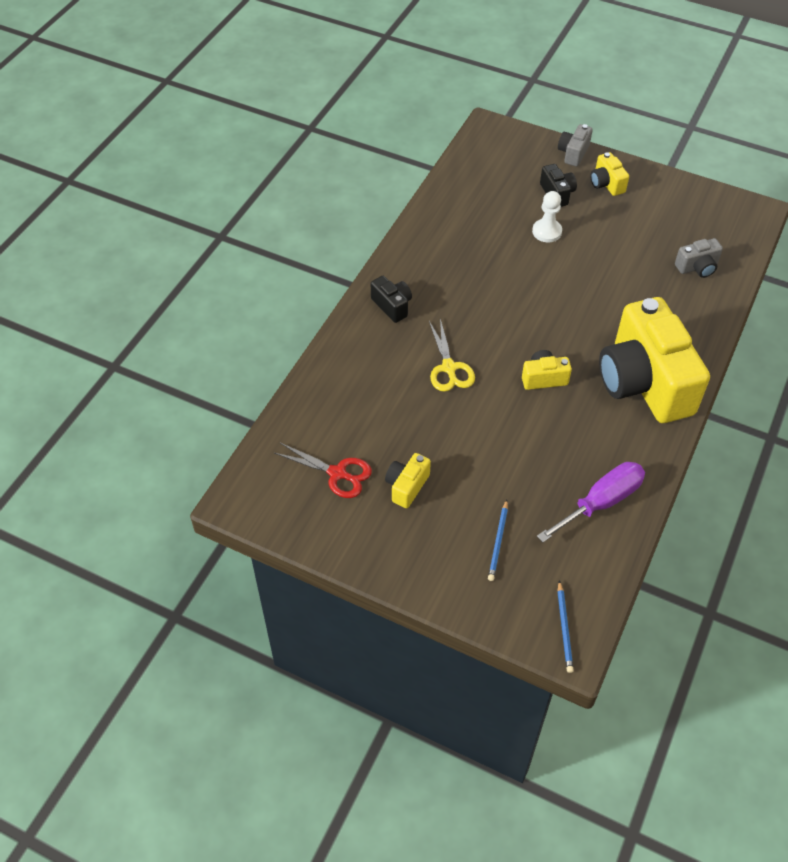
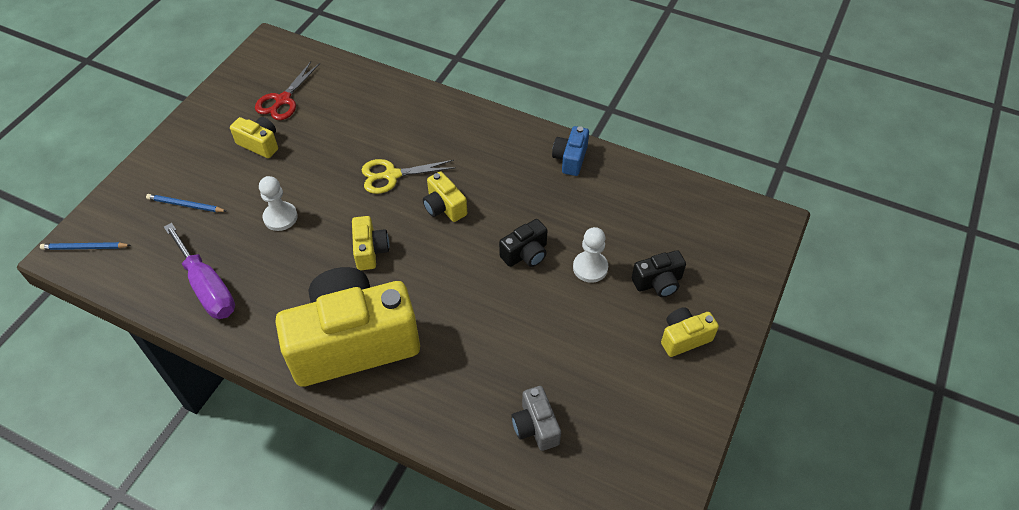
camera: 90 degrees right, 0 degrees up
(392, 306) = (475, 134): black camera -> black camera (525, 254)
(424, 239) = (570, 159): none -> blue camera
(487, 326) = (444, 207): none -> yellow camera
(509, 454) = (280, 217): none -> white pawn
(573, 153) = (738, 306): grey camera -> none

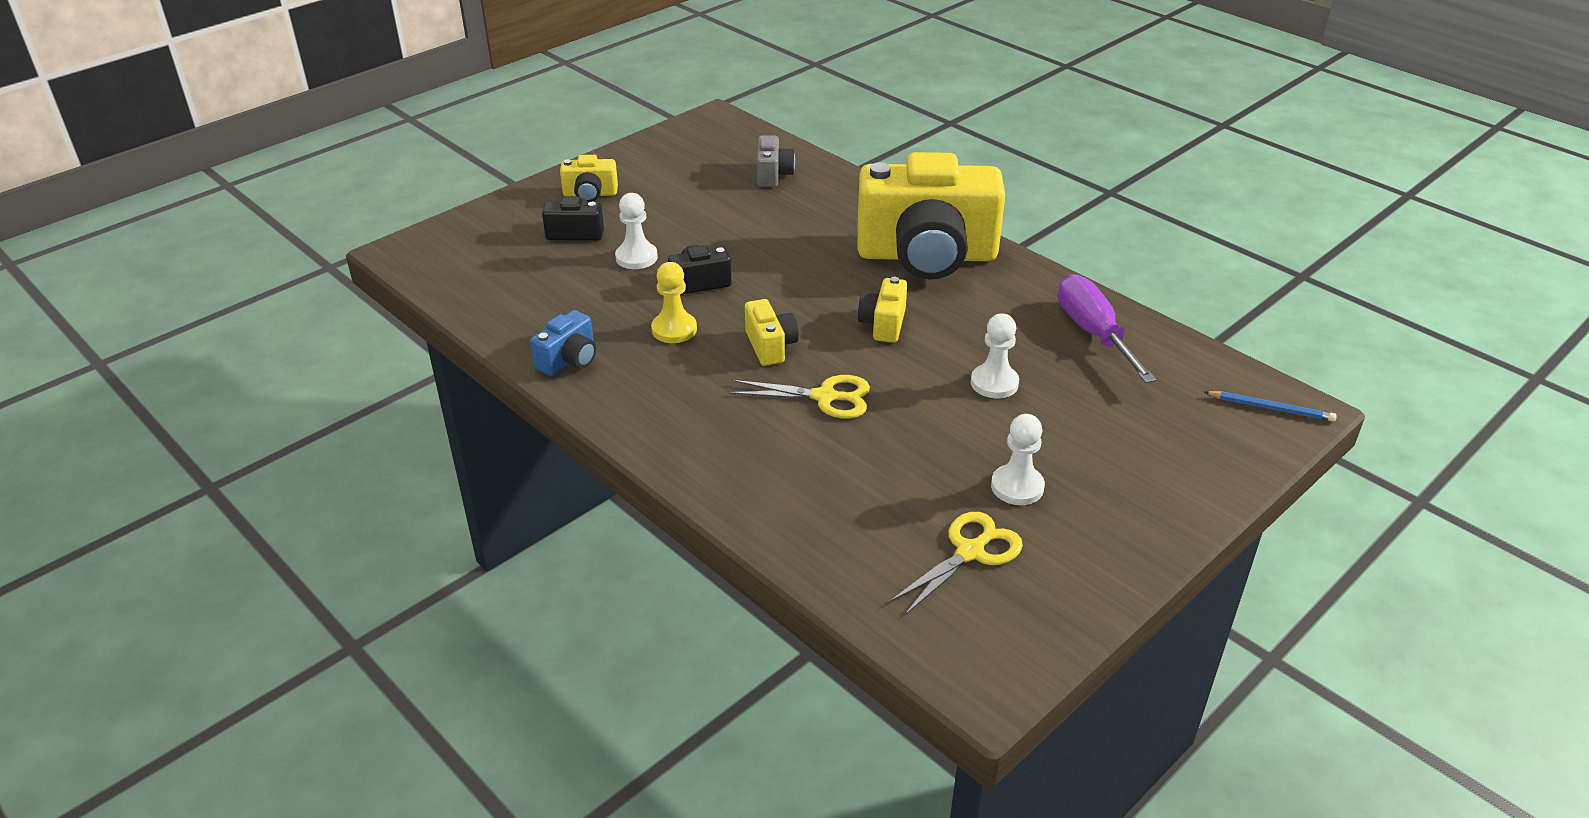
camera: 160 degrees left, 15 degrees down
(185, 205) = (1132, 428): blue pencil -> none
(260, 144) = (1017, 487): yellow camera -> white pawn
(283, 100) = (970, 552): red scissors -> yellow scissors
(518, 203) = (674, 329): none -> yellow pawn

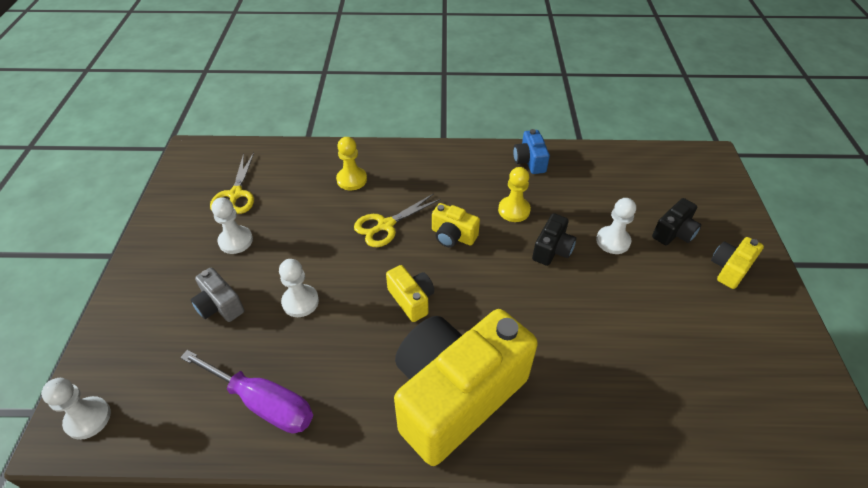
camera: 135 degrees right, 10 degrees up
(773, 175) = (679, 400): grey camera -> grey camera (220, 306)
(797, 473) = (352, 179): none -> yellow pawn
(1271, 408) = (88, 418): blue pencil -> white pawn

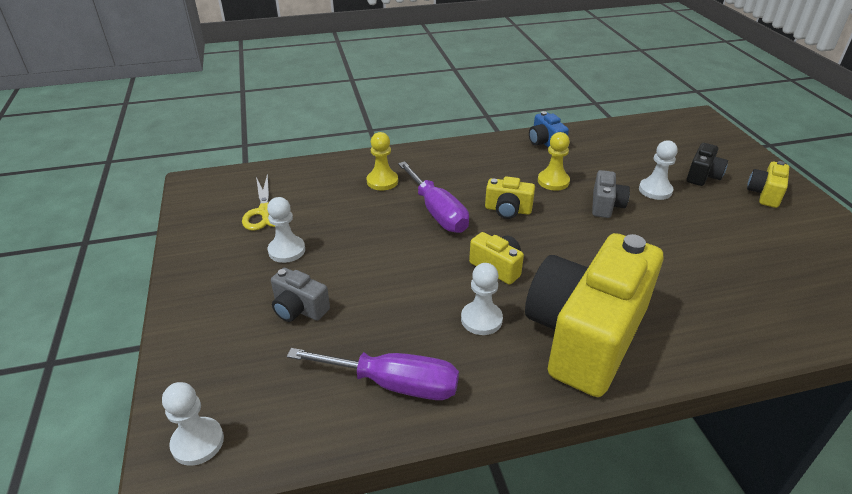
camera: 15 degrees left, 10 degrees down
(300, 302) = (385, 289): white pawn -> white pawn (481, 319)
(385, 225) = (437, 212): yellow scissors -> purple screwdriver
(552, 250) = (606, 205): black camera -> grey camera

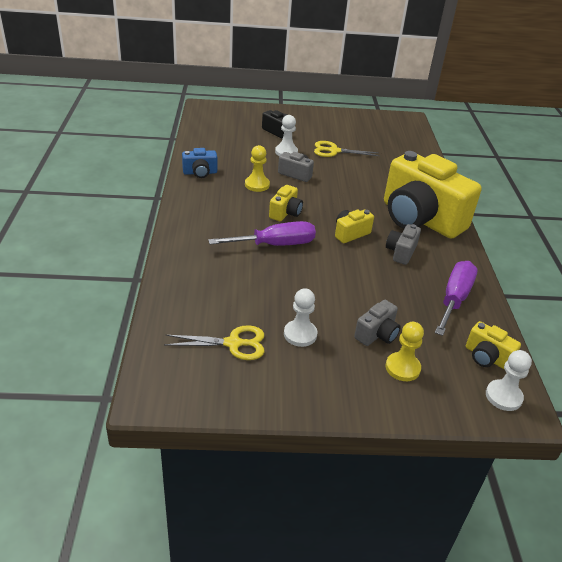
camera: 80 degrees left, 0 degrees up
(382, 181) = (215, 264): yellow pawn -> yellow pawn (402, 368)
(481, 319) = (401, 252): white pawn -> grey camera
(705, 229) = (334, 151): none -> yellow scissors
(764, 194) = (306, 121): yellow camera -> yellow camera (486, 357)

